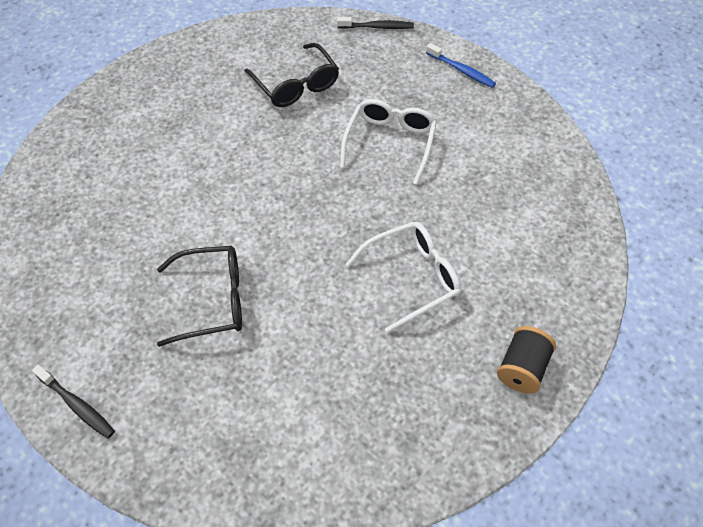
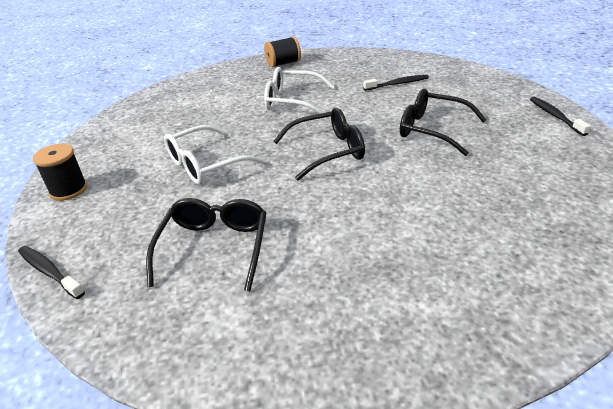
camera: 140 degrees left, 20 degrees down
(297, 212) = (327, 151): none -> black glasses
(312, 391) = (397, 84): none -> black toothbrush
(461, 70) = (68, 190): blue toothbrush -> black spool

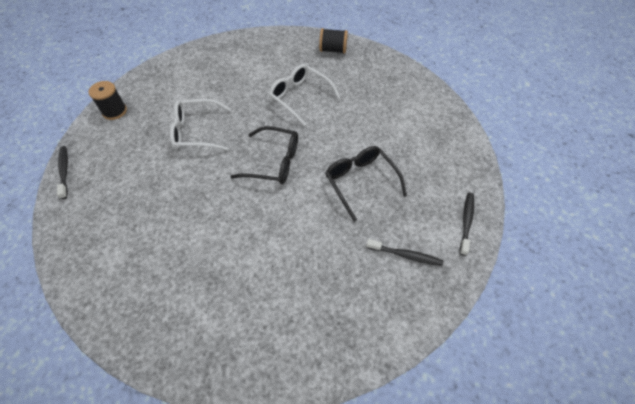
camera: 30 degrees right, 20 degrees up
(214, 247) = (145, 204): black glasses -> none
(397, 84) = (389, 118): black toothbrush -> black toothbrush (405, 255)

